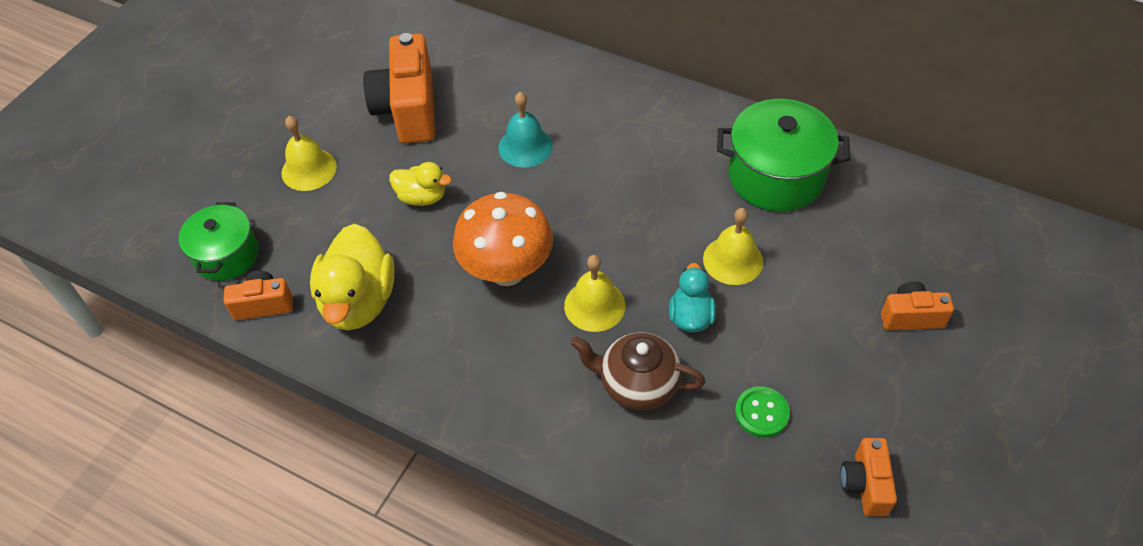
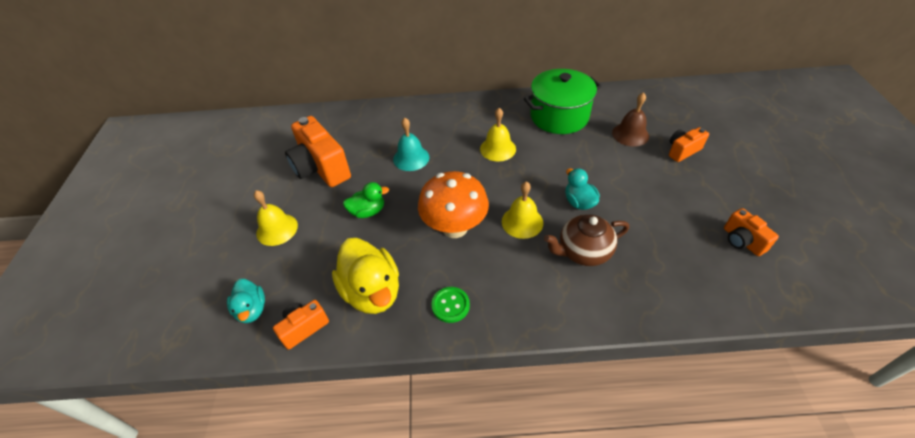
camera: 30 degrees left, 5 degrees down
(226, 255) = (252, 310): green pot -> turquoise duck
(422, 197) = (368, 211): yellow duck -> green duck
(733, 260) = (574, 164): yellow bell -> yellow bell (498, 149)
(761, 413) = (660, 232): green button -> green button (450, 305)
(856, 253) = (630, 134): none -> brown bell

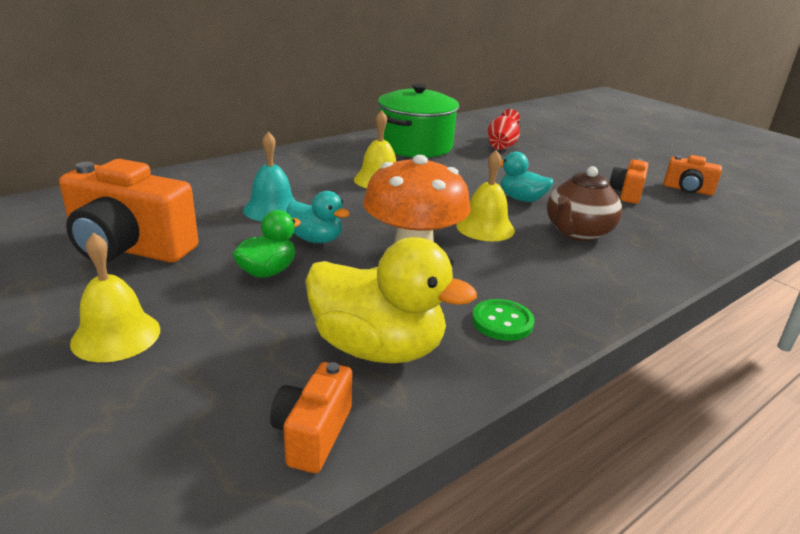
camera: 40 degrees left, 20 degrees down
(252, 310) = (175, 455): turquoise duck -> turquoise duck (316, 239)
(630, 134) = (502, 146): brown bell -> red vase
(682, 151) = (561, 148): orange camera -> orange camera (626, 193)

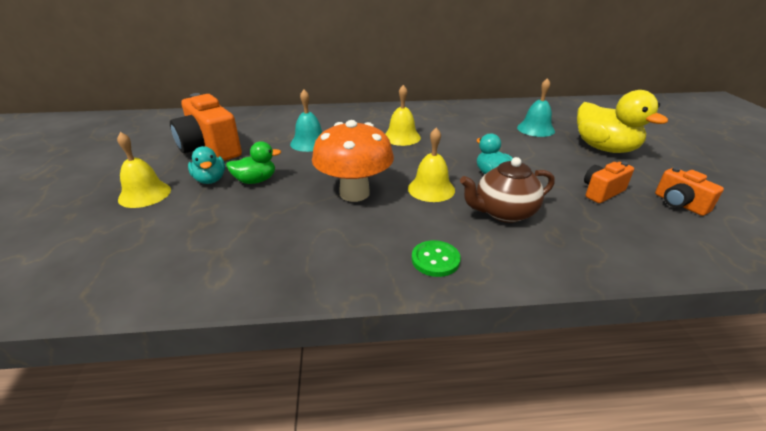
camera: 35 degrees right, 5 degrees up
(312, 434) = (150, 284): orange camera -> none
(316, 239) = (308, 168): turquoise duck -> turquoise duck (210, 180)
(378, 348) = (248, 248): yellow duck -> yellow duck (604, 148)
(415, 146) = (462, 117): green pot -> none
(502, 146) = (535, 129): red vase -> turquoise bell
(502, 322) = (346, 260): green button -> green button (435, 260)

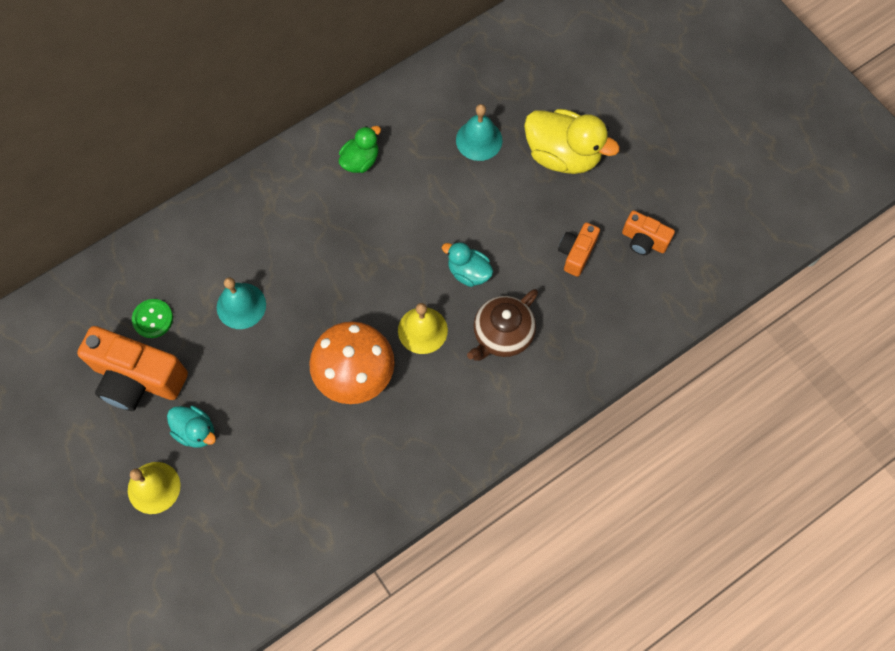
camera: 30 degrees left, 35 degrees up
(256, 180) = (243, 407): green duck -> green duck (360, 161)
(401, 137) = (337, 238): yellow bell -> none
(435, 260) = (473, 429): green button -> green button (153, 319)

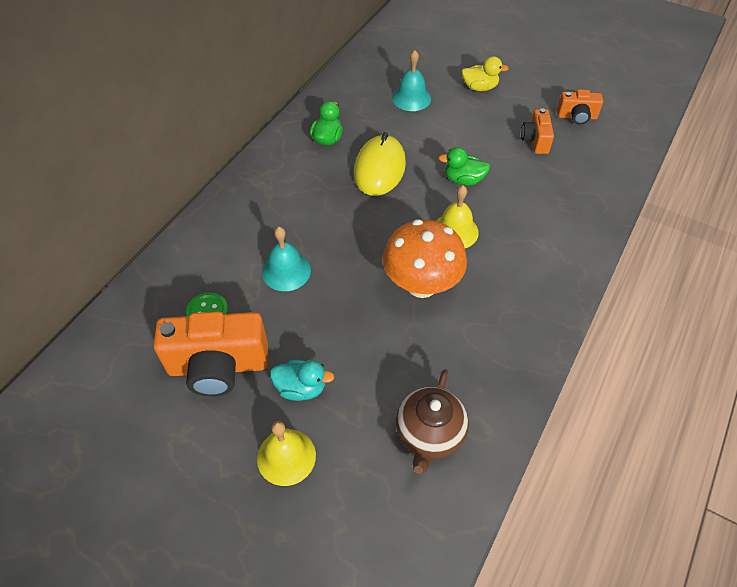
camera: 25 degrees left, 15 degrees down
(392, 222) = (379, 168): none -> yellow mouse
(468, 272) = (463, 180): turquoise duck -> green duck
(502, 335) = (520, 211): brown teapot -> brown teapot (429, 434)
(563, 155) = (479, 87): yellow duck -> yellow duck, size x0.56

